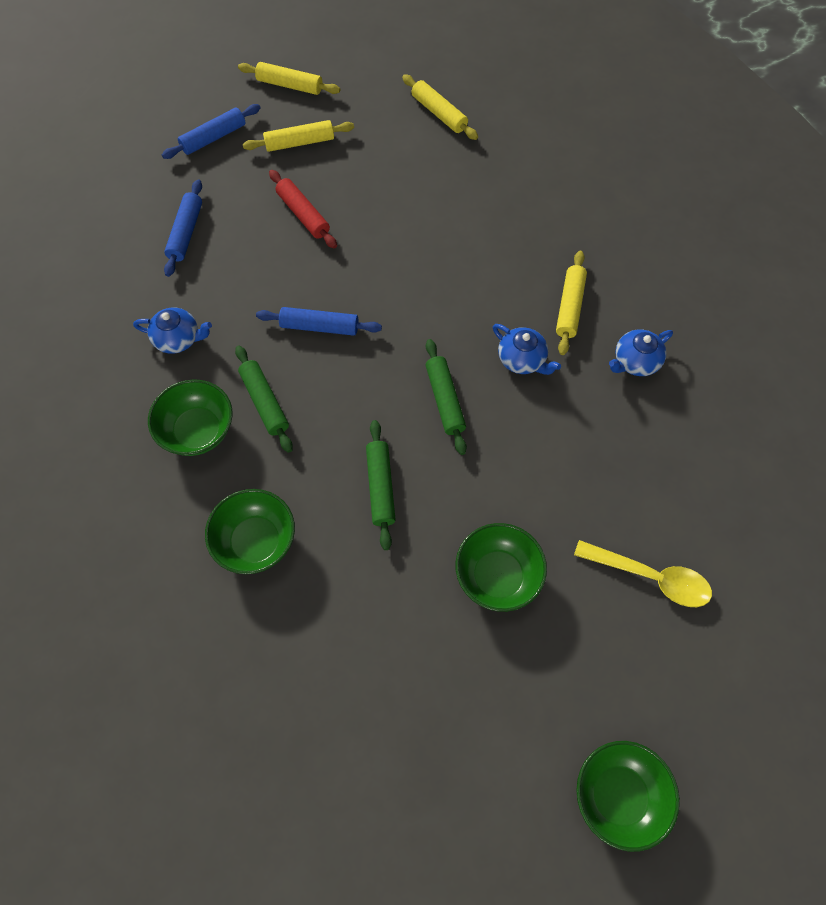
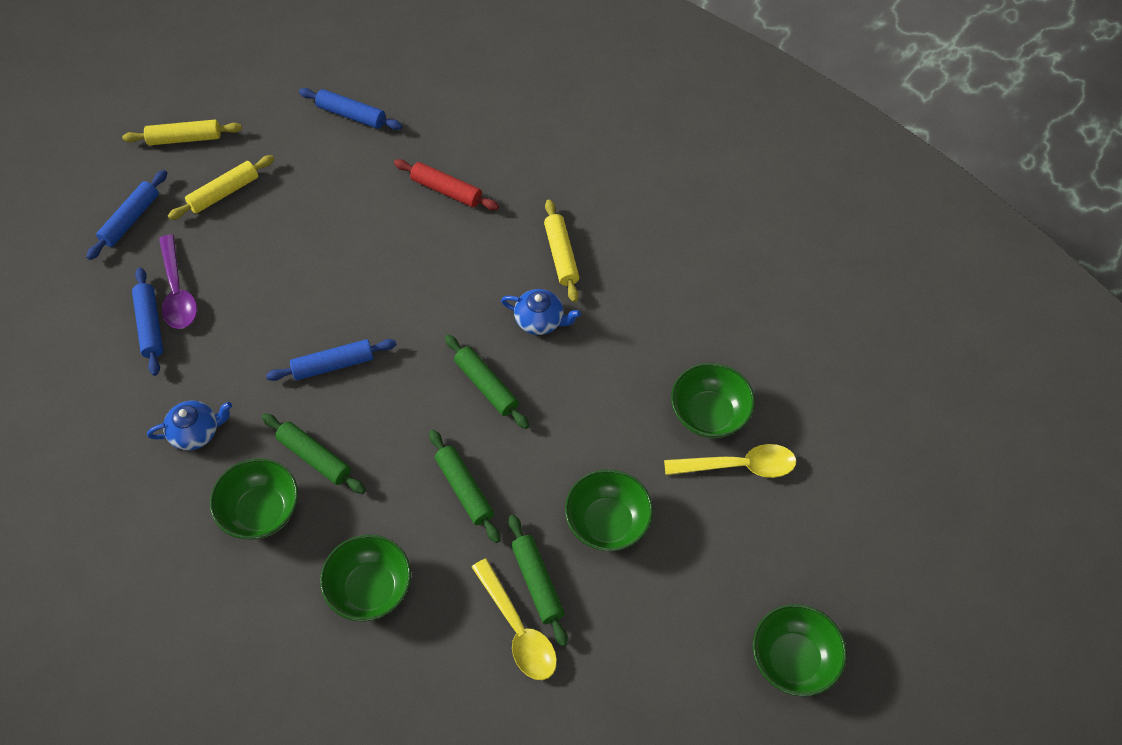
camera: 25 degrees left, 5 degrees down
(221, 212) = (177, 291): none -> purple spoon
(303, 214) = (263, 263): red rolling pin -> red rolling pin (446, 190)
(367, 639) = (518, 629): none -> yellow spoon
(406, 604) = (537, 582): none -> green rolling pin
(439, 113) = (351, 115): yellow rolling pin -> blue rolling pin
(635, 362) = (642, 282): blue teapot -> none
(643, 514) = (709, 414): none -> green bowl

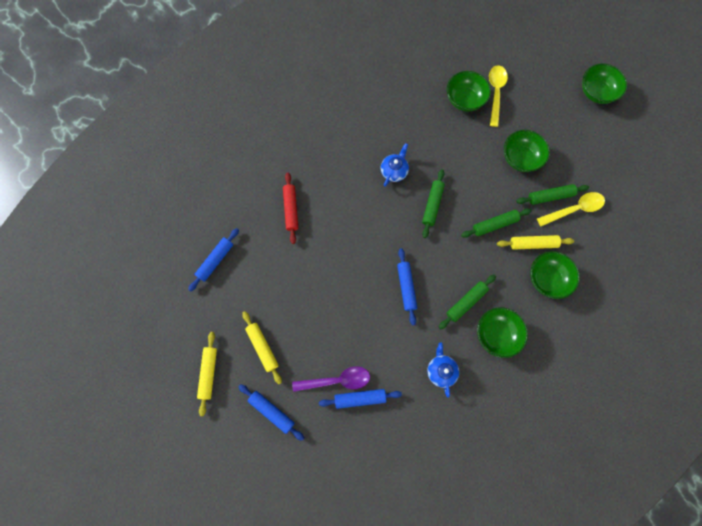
camera: 80 degrees left, 15 degrees up
(446, 190) = (291, 209): red rolling pin -> red rolling pin turned 45 degrees counterclockwise
(486, 386) = (432, 205): green rolling pin -> green rolling pin turned 45 degrees counterclockwise
(561, 255) = (351, 153): yellow rolling pin -> yellow rolling pin (533, 244)

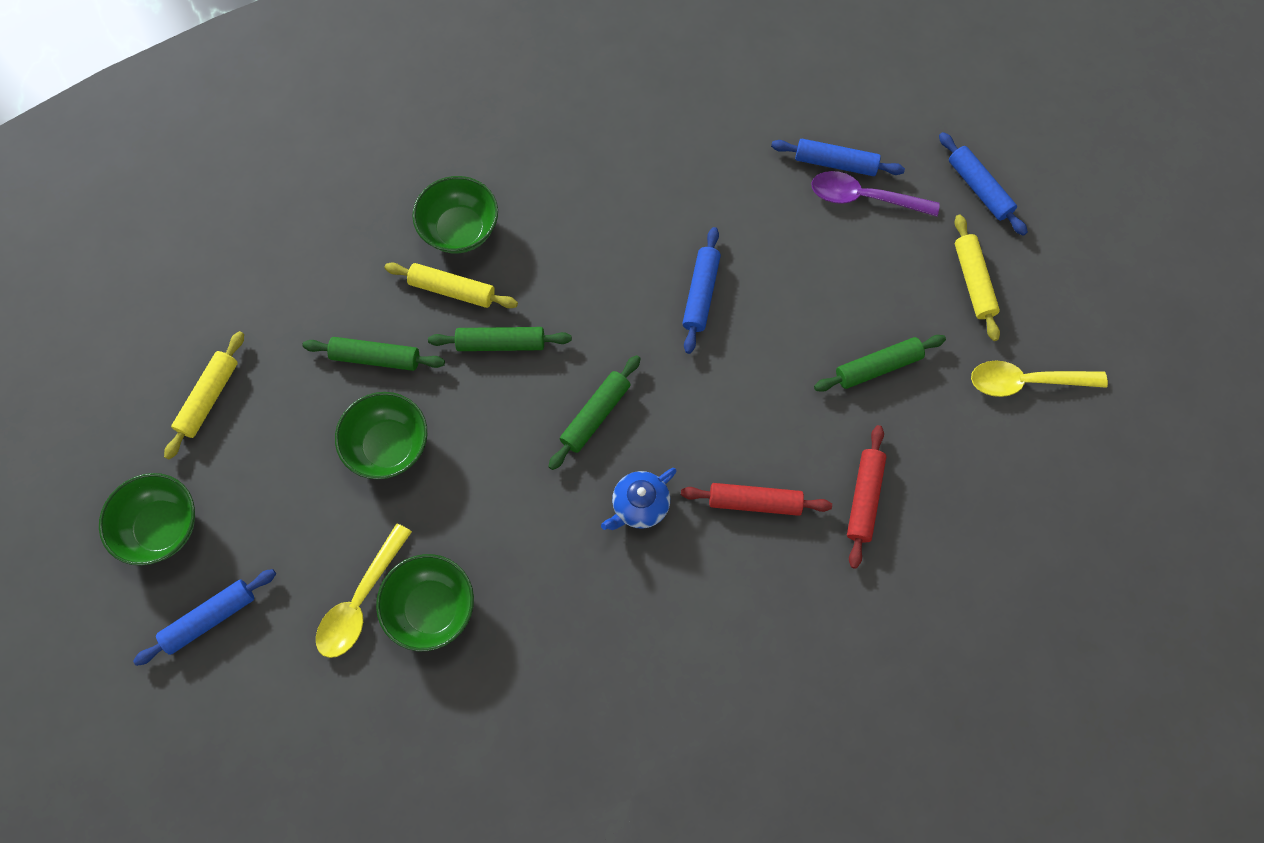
camera: 160 degrees left, 5 degrees down
(208, 373) = (1071, 273): yellow rolling pin -> yellow rolling pin (209, 398)
(215, 260) = (1029, 450): blue rolling pin -> blue rolling pin (210, 618)
(342, 190) = (754, 502): none -> red rolling pin
(441, 370) = (695, 160): blue teapot -> none
(466, 302) = (611, 239): green rolling pin -> green rolling pin (877, 367)
(496, 334) = (585, 179): green bowl -> none
(574, 209) = (348, 322): yellow spoon -> yellow spoon (1026, 382)

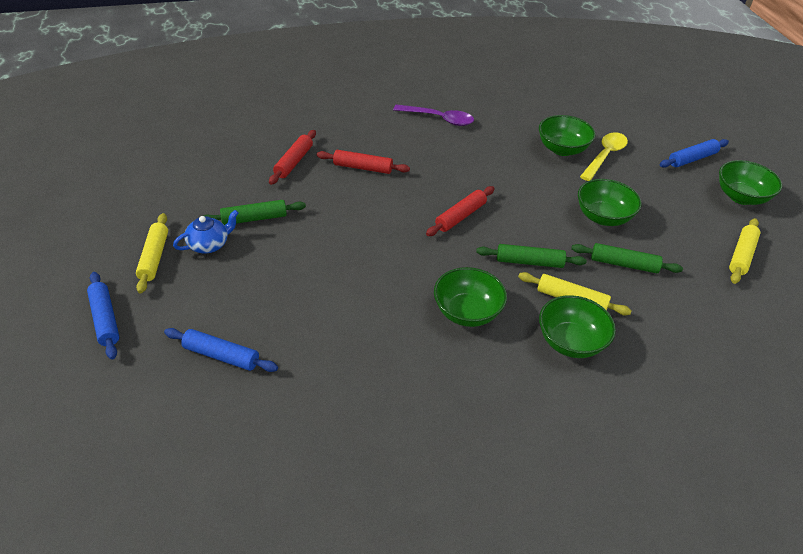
camera: 175 degrees left, 25 degrees down
(578, 254) = (467, 312): none -> green bowl
(595, 415) = (460, 216): green rolling pin -> red rolling pin
(639, 506) = (436, 174): blue teapot -> blue teapot (209, 244)
(701, 294) = (371, 274): blue rolling pin -> none
(864, 198) = (209, 324): purple spoon -> purple spoon (439, 119)
(1026, 382) = (155, 200): yellow spoon -> none

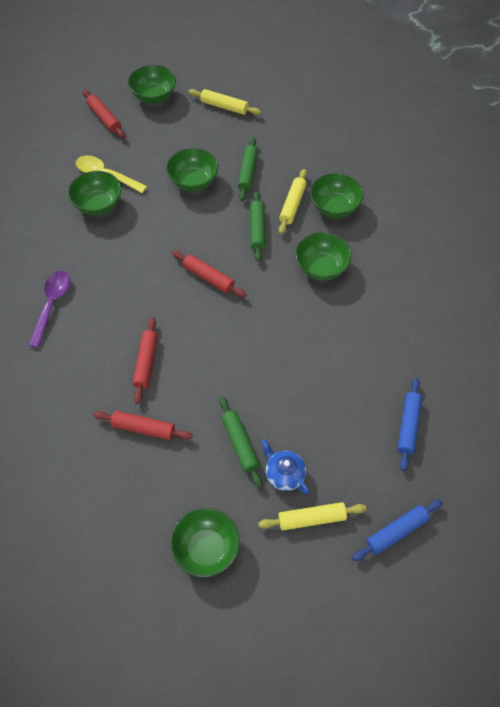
camera: 95 degrees left, 15 degrees up
(163, 188) = (206, 548): none -> green bowl
(692, 159) = (104, 118): blue rolling pin -> red rolling pin

